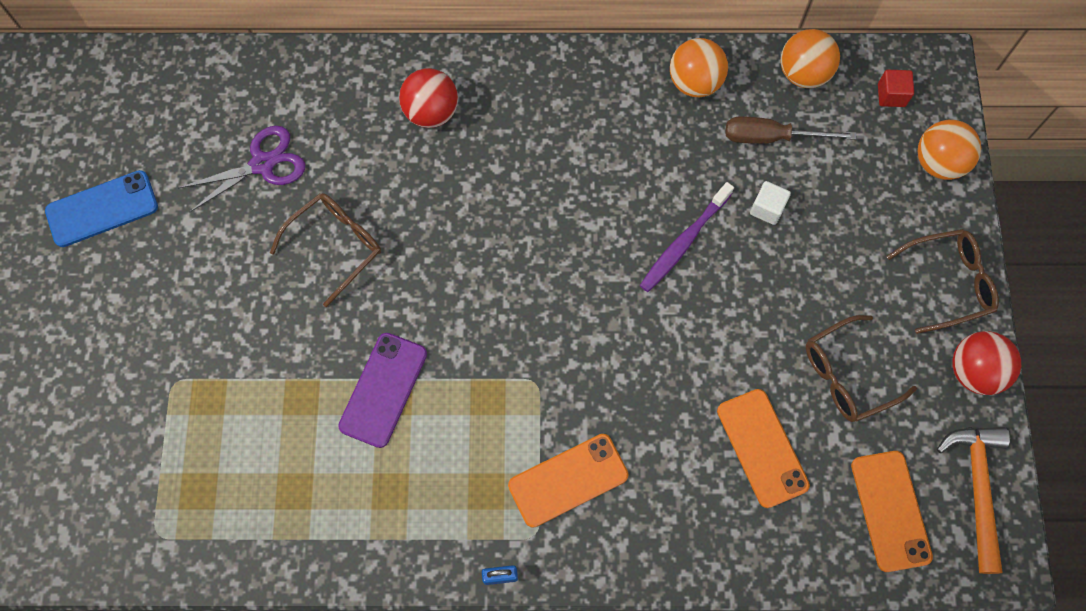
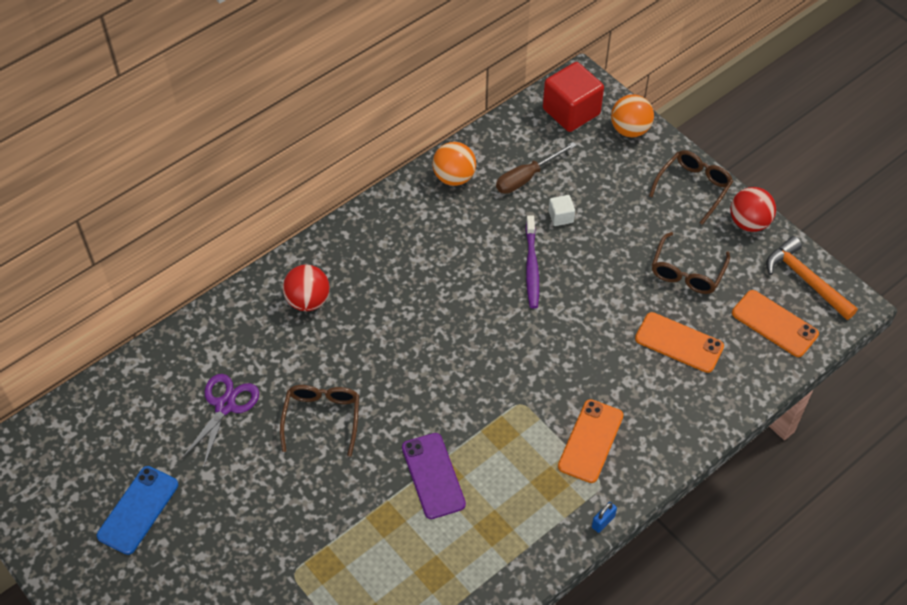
camera: 40 degrees left, 15 degrees down
(803, 74) = (512, 132): orange ball -> none
(891, 95) = (571, 111): red cube -> red cube, size x2.16

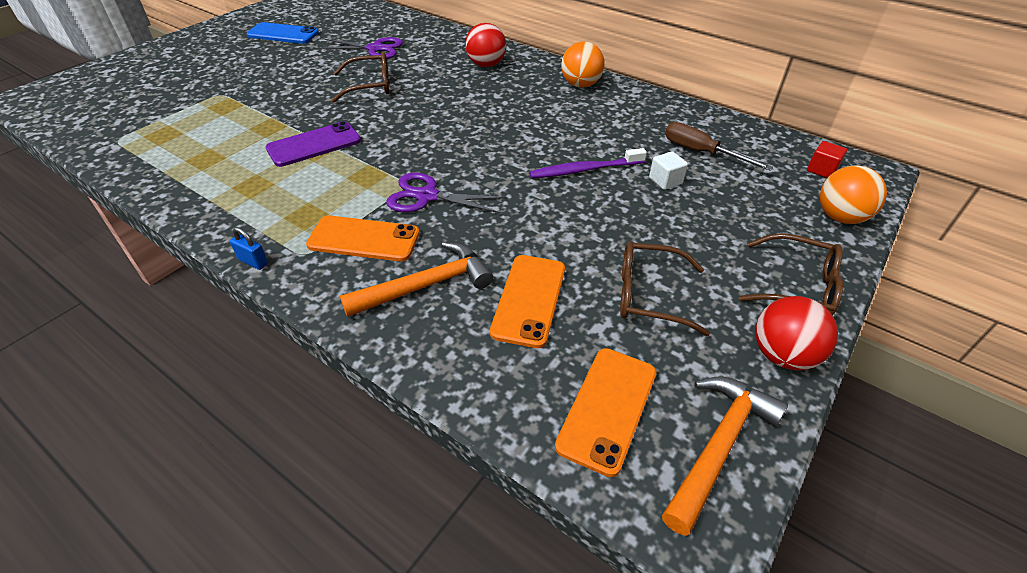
camera: 75 degrees right, 10 degrees down
(454, 177) = (666, 112): orange ball -> orange ball (580, 85)
(542, 389) = (427, 196): none -> purple scissors
(571, 111) = (821, 170): red cube -> red cube, size x0.46
(653, 404) = (426, 285): none -> orange hammer

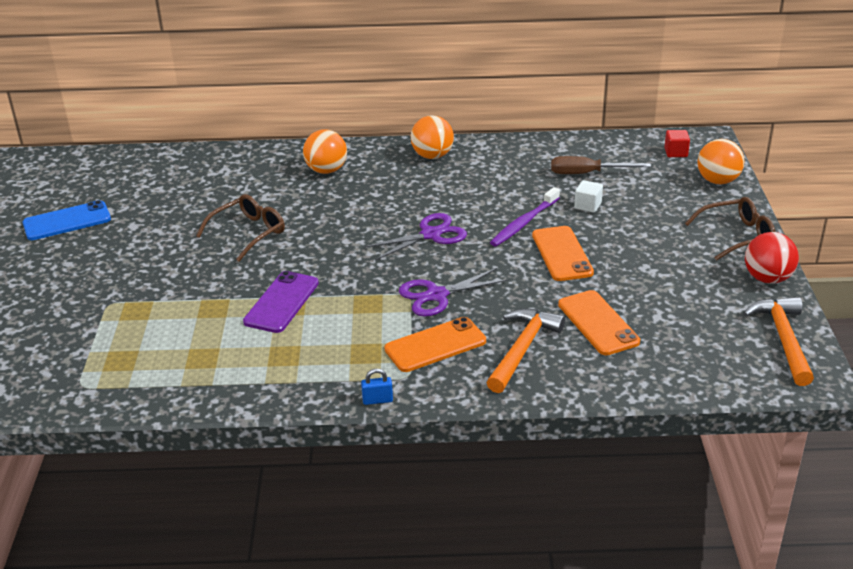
camera: 35 degrees left, 10 degrees down
(375, 49) = (195, 197): purple scissors -> purple scissors (430, 234)
(486, 65) = (326, 170): red ball -> orange ball
(607, 408) = (712, 353): orange phone -> orange phone (562, 254)
(649, 295) = (663, 283): brown glasses -> none

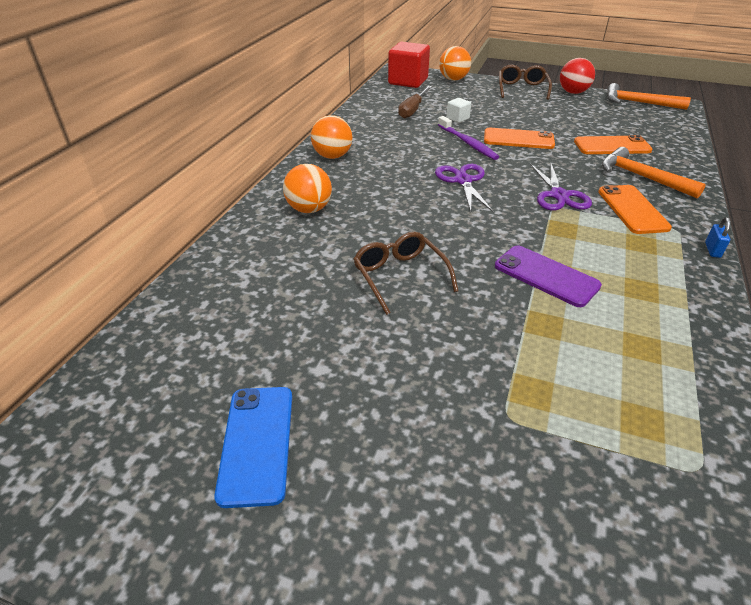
camera: 70 degrees left, 5 degrees up
(675, 152) = (408, 81): red cube -> red cube, size x2.16

